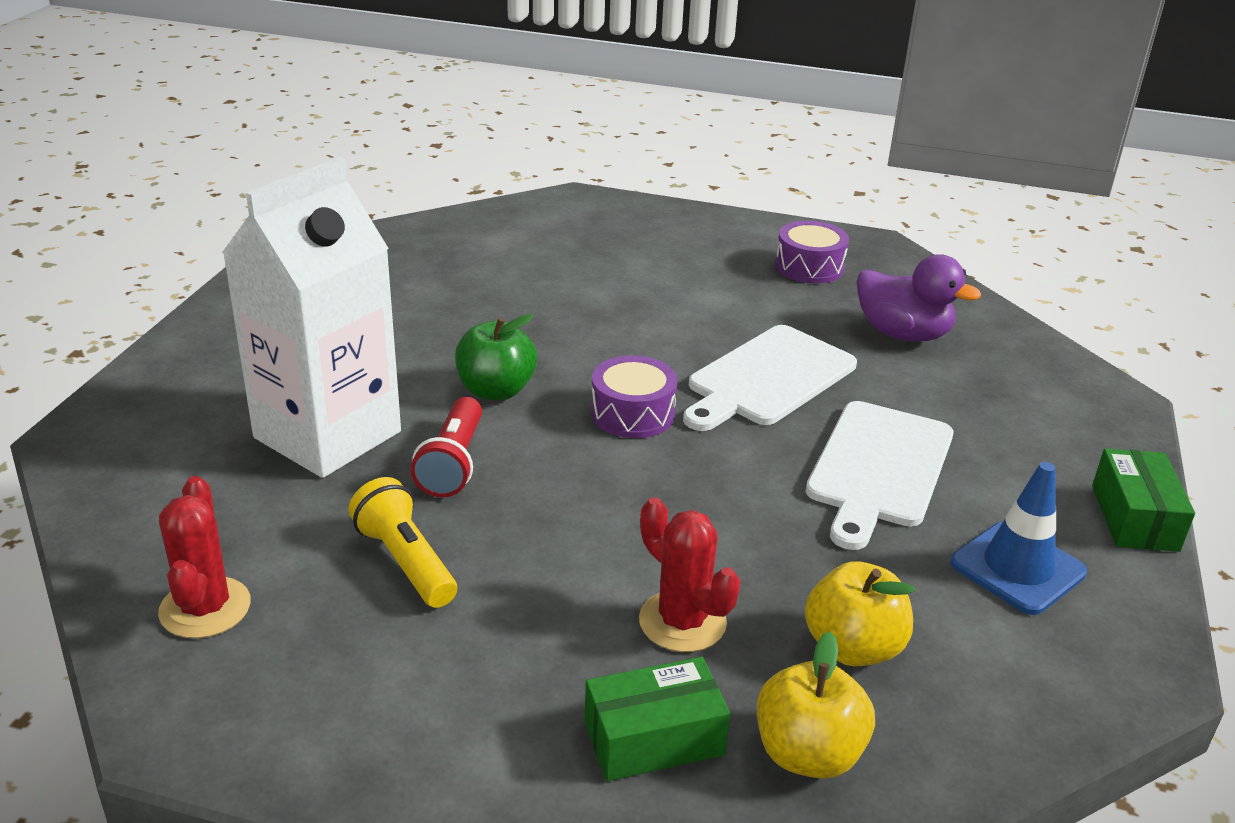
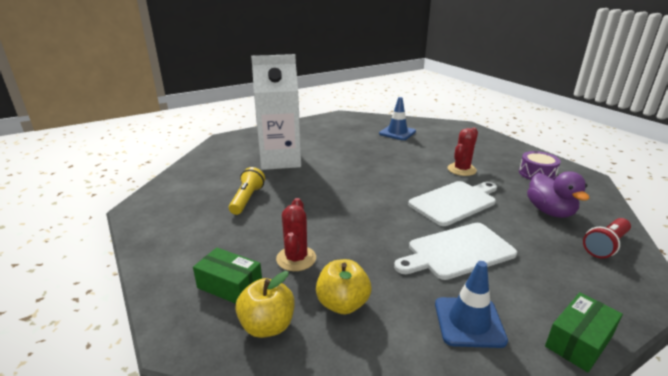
camera: 45 degrees right, 5 degrees down
(205, 608) = (186, 186): red cactus -> red cactus (461, 169)
(453, 463) = (301, 181): red flashlight -> red flashlight (605, 245)
(475, 262) = (397, 133): none -> blue traffic cone
(496, 390) = (346, 168): green apple -> none
(632, 413) = (382, 191): purple drum -> none
(767, 378) = (455, 202): white cutting board -> white cutting board turned 150 degrees clockwise

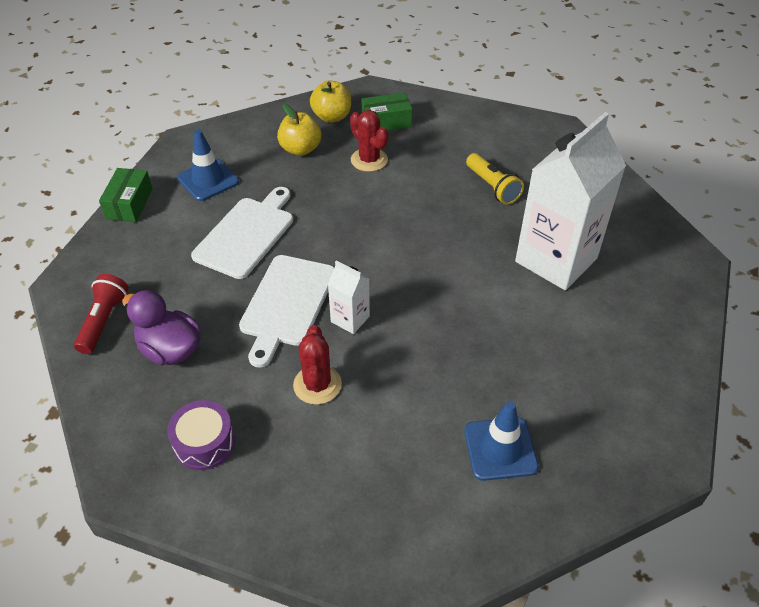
camera: 140 degrees right, 20 degrees up
(420, 182) = (350, 319): none -> white carton

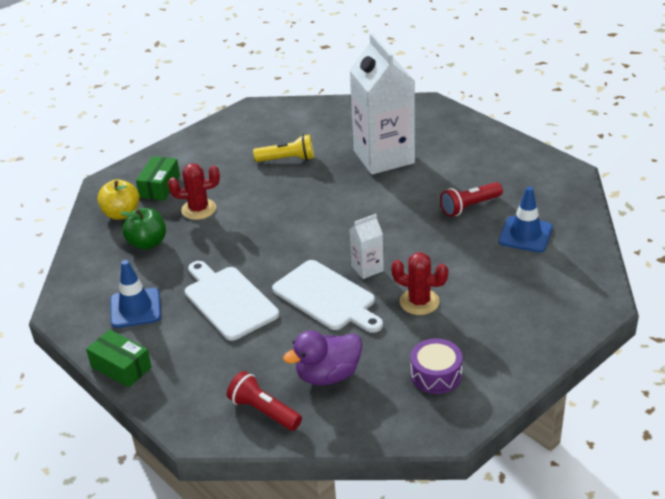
camera: 60 degrees left, 10 degrees down
(300, 149) = (147, 243): yellow apple -> green apple
(518, 372) = (469, 206): none -> red flashlight

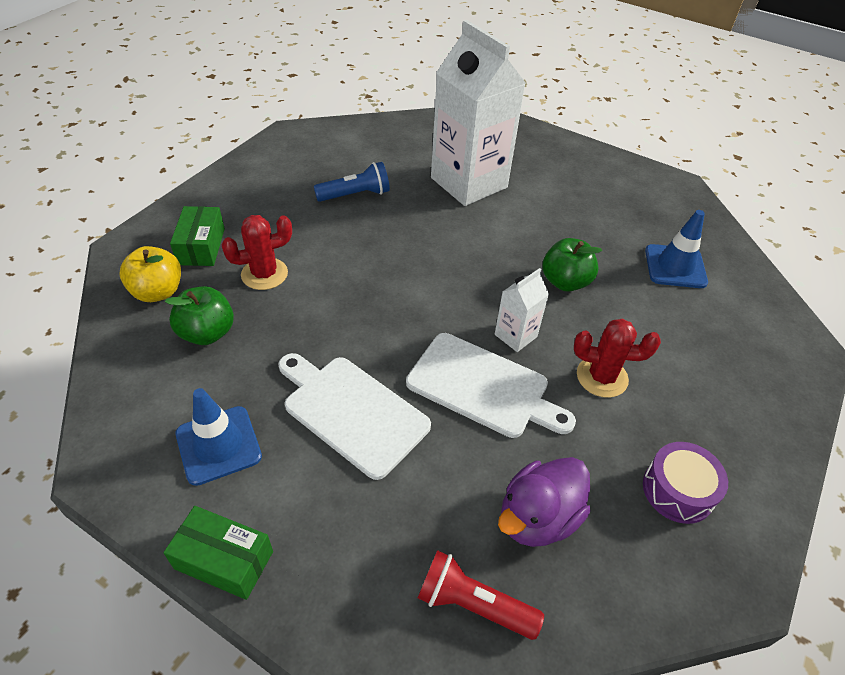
camera: 20 degrees left, 10 degrees up
(287, 159) = (355, 195): yellow flashlight -> blue flashlight
(426, 236) = (565, 282): none -> green apple
(469, 206) = (595, 237): red flashlight -> none

